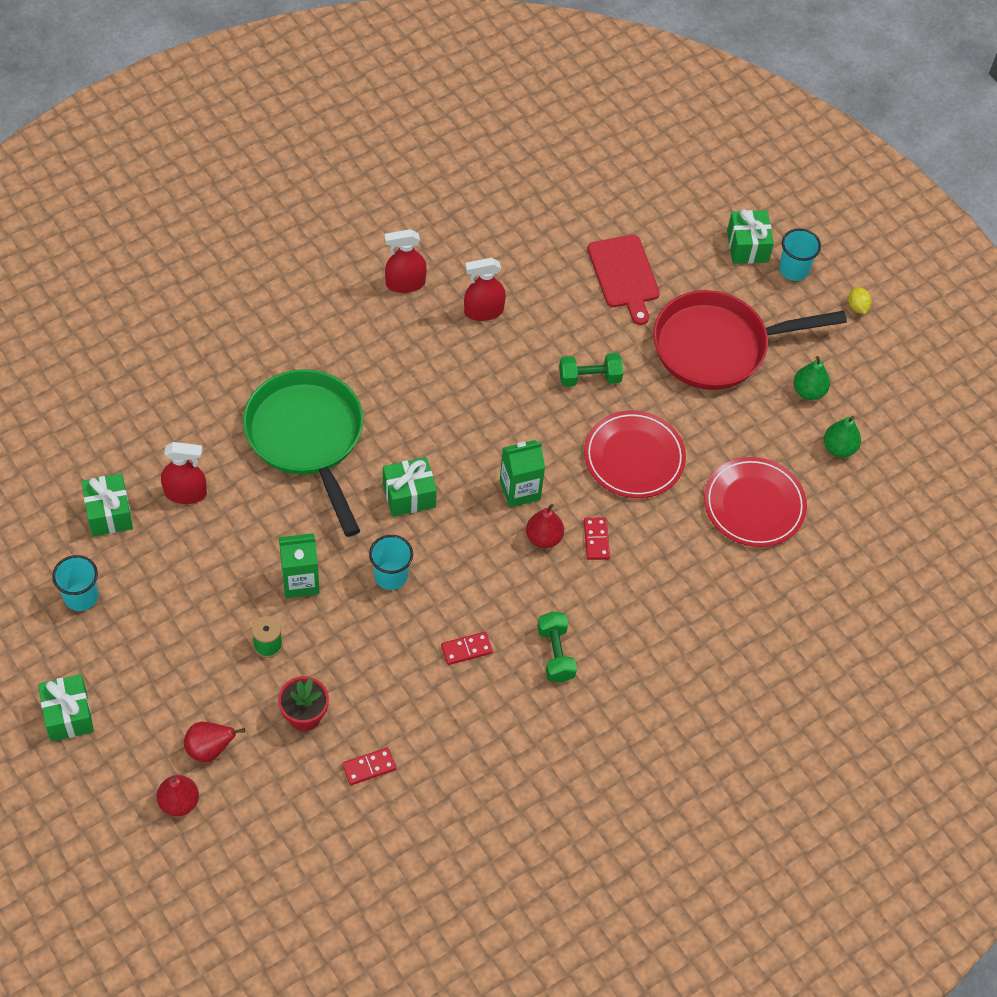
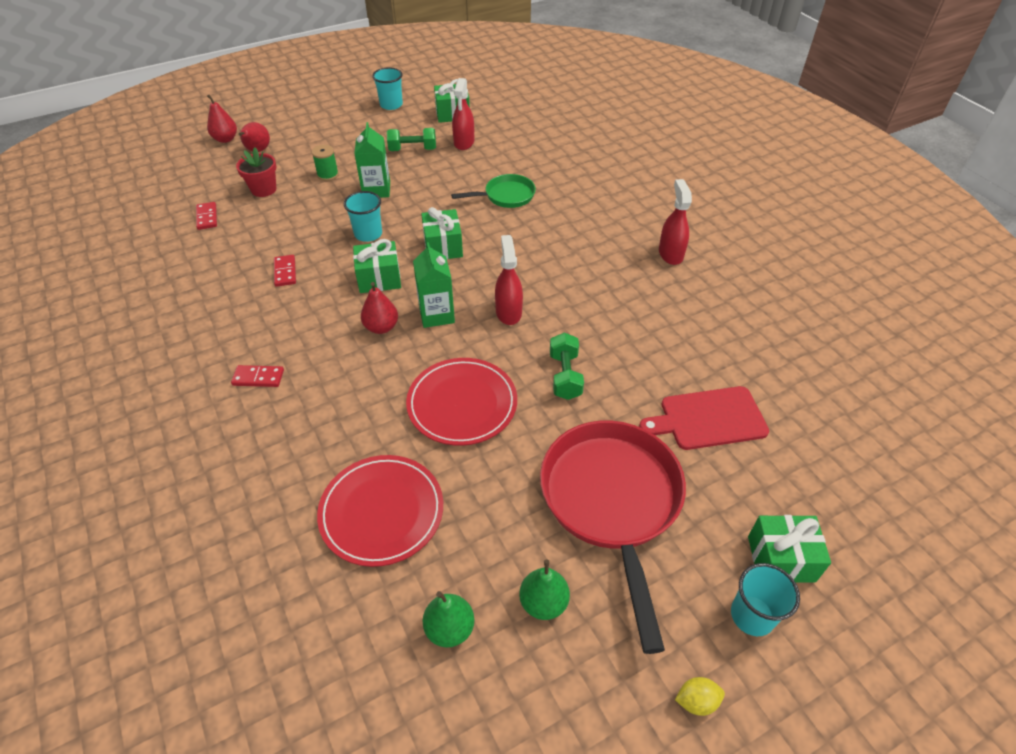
camera: 100 degrees right, 10 degrees down
(68, 715) = (307, 101): green gift -> green gift (379, 279)
(307, 438) = (506, 196): green pan -> green pan, size x0.51
(483, 311) = (644, 302): red spray bottle -> red spray bottle (508, 312)
(555, 654) = (258, 326): green dumbbell -> green dumbbell (413, 150)
(596, 540) = (370, 365): red domino -> red domino (258, 377)

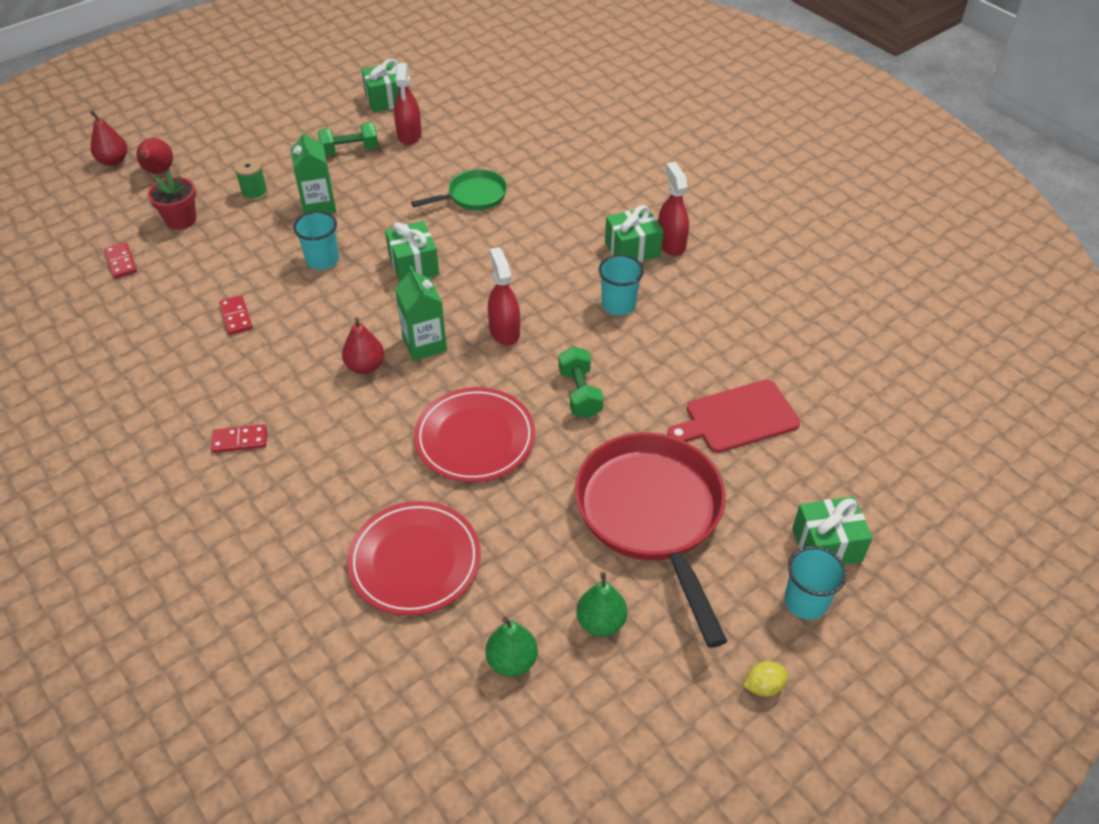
camera: 10 degrees left, 0 degrees up
(379, 279) = (349, 311): green gift -> green gift (632, 249)
(391, 105) = (309, 95): turquoise cup -> turquoise cup (618, 304)

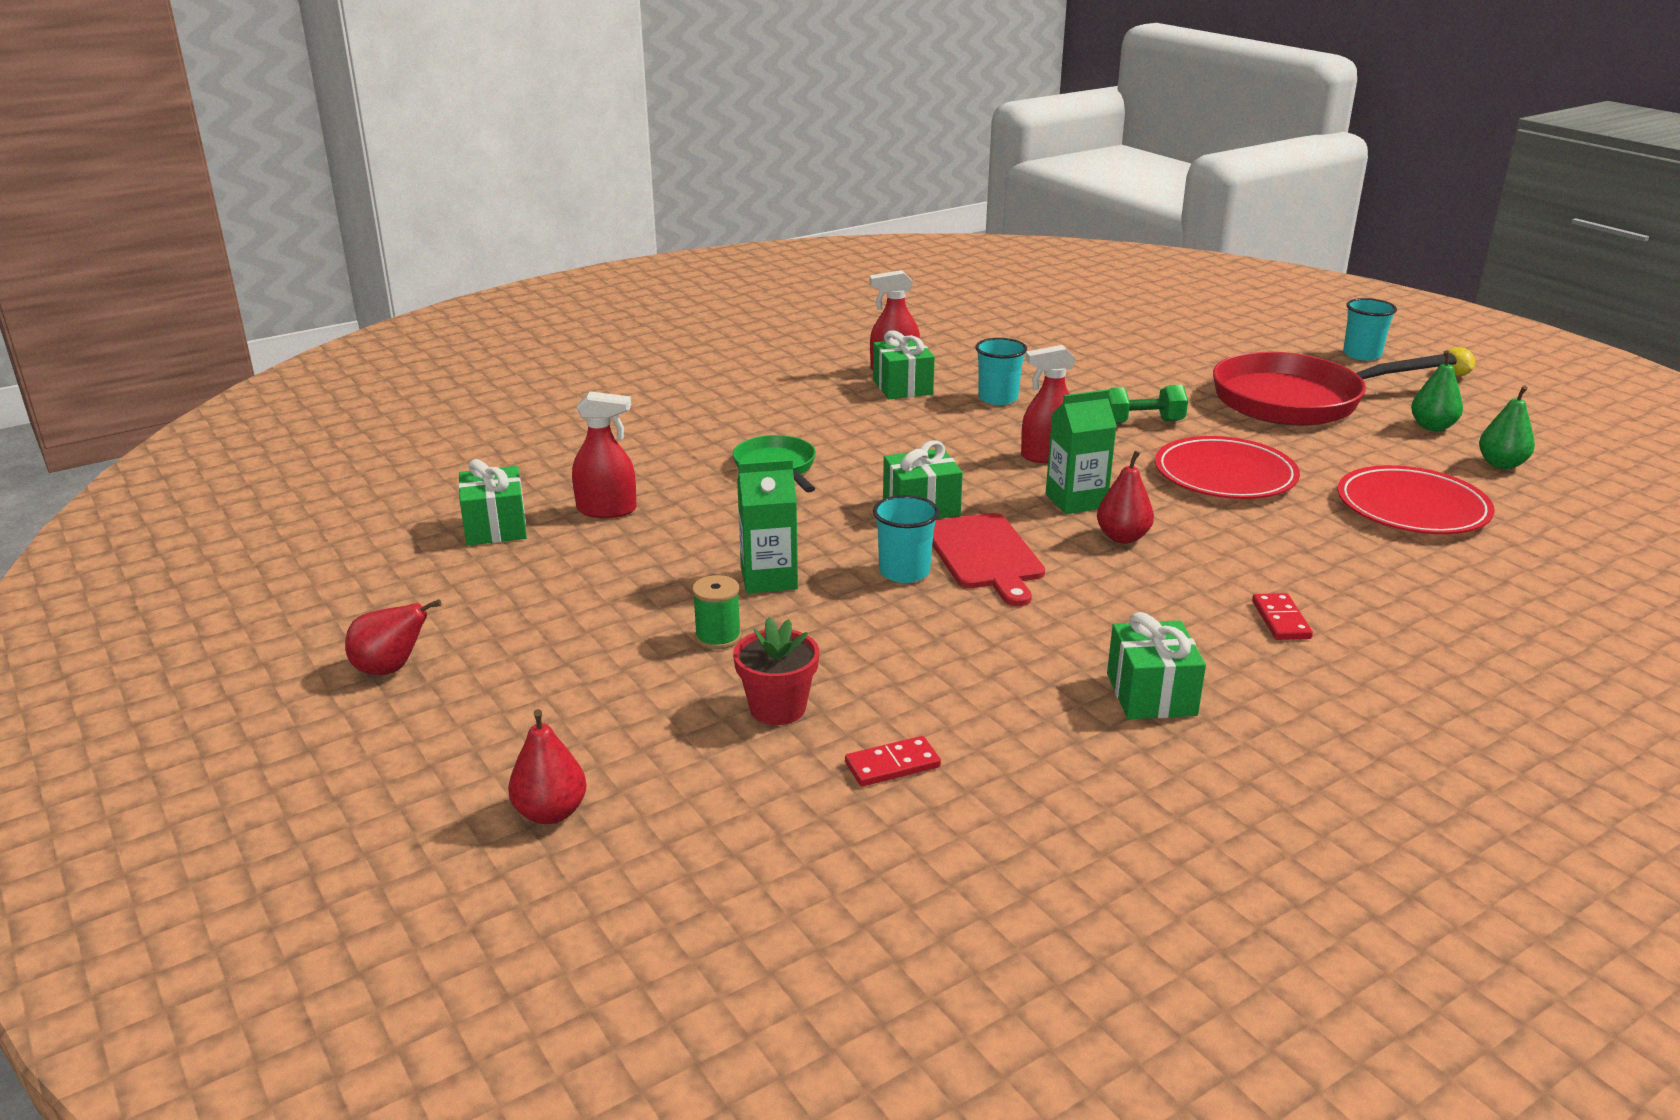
camera: 85 degrees left, 20 degrees down
(158, 171) = (614, 748): red pear -> red pear (391, 669)
(236, 317) = (1034, 637): red domino -> none
(350, 150) = (628, 556): green dumbbell -> none
(737, 418) = (1158, 361): red cutting board -> red cutting board (984, 555)
(826, 545) = (1298, 343): green gift -> green gift (1151, 694)

